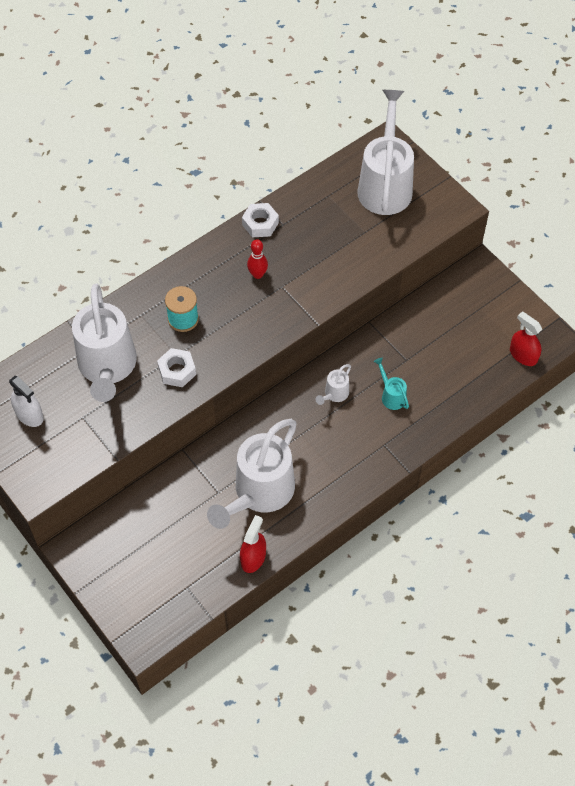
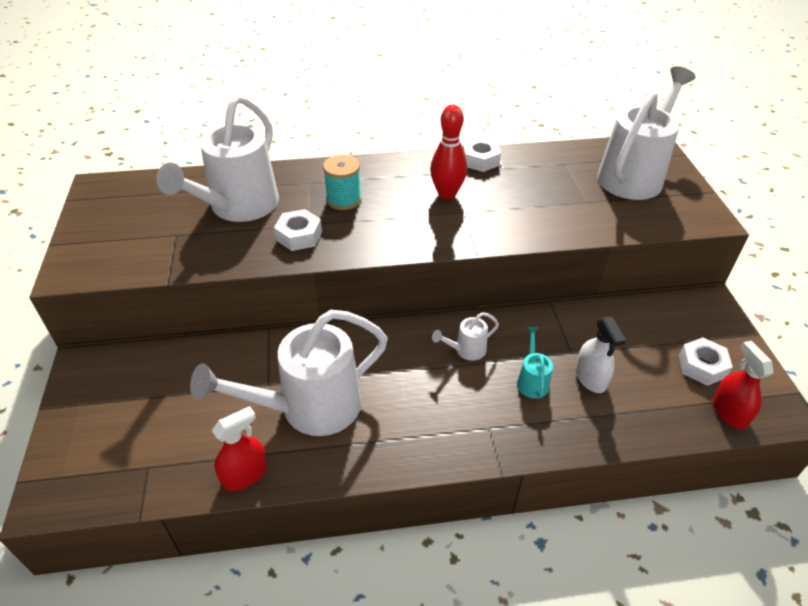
camera: 30 degrees right, 15 degrees down
(29, 415) = (133, 213): white spray bottle -> white spray bottle (590, 377)
(257, 274) = (447, 194): red bowling pin -> red bowling pin, size x1.51
(494, 327) = (702, 366): none -> white nut

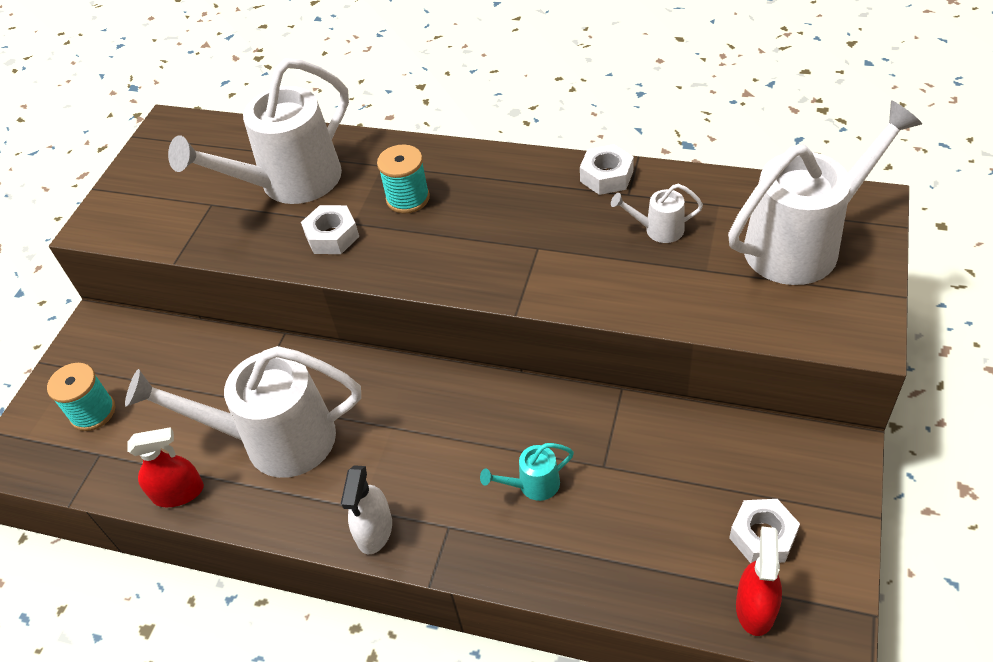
camera: 30 degrees right, 5 degrees up
(121, 434) = (93, 412): none -> turquoise spool
(447, 194) = (532, 218): red bowling pin -> none
(466, 350) = (479, 423): white watering can -> white watering can (658, 230)
(532, 380) = (532, 485): turquoise watering can -> turquoise watering can turned 135 degrees counterclockwise
(590, 377) = (606, 504): white spray bottle -> white spray bottle (374, 530)

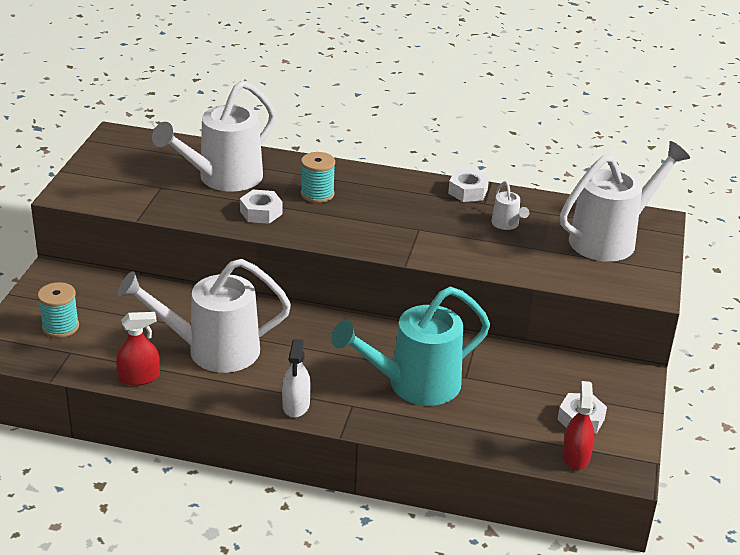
camera: 10 degrees left, 15 degrees down
(532, 485) = (413, 385): turquoise watering can -> turquoise watering can, size x2.35
(658, 230) = (507, 225): white watering can -> white watering can turned 105 degrees counterclockwise

